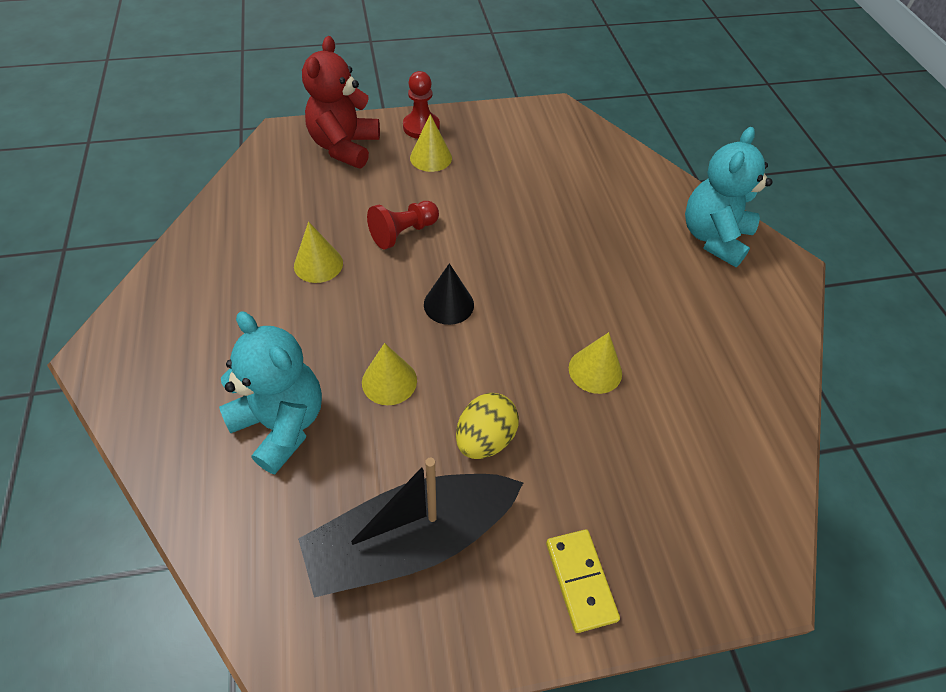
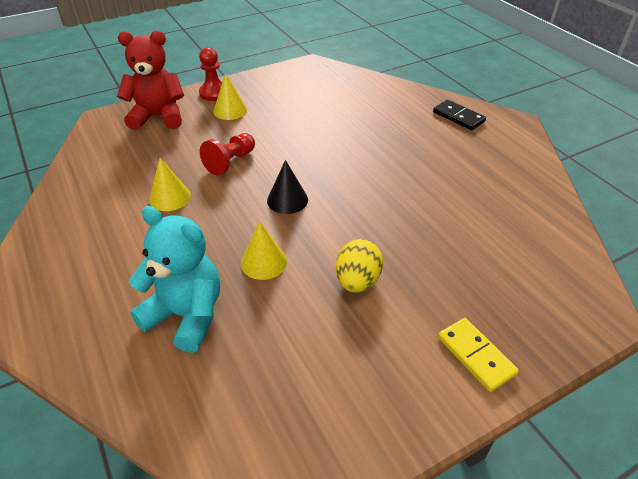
camera: 15 degrees left, 10 degrees down
(345, 147) = (158, 117): red teddy bear -> red teddy bear turned 90 degrees clockwise
(411, 540) = (332, 367): black boat -> none
(595, 370) = (417, 216): yellow cone -> none
(713, 238) = (458, 117): turquoise teddy bear -> black domino

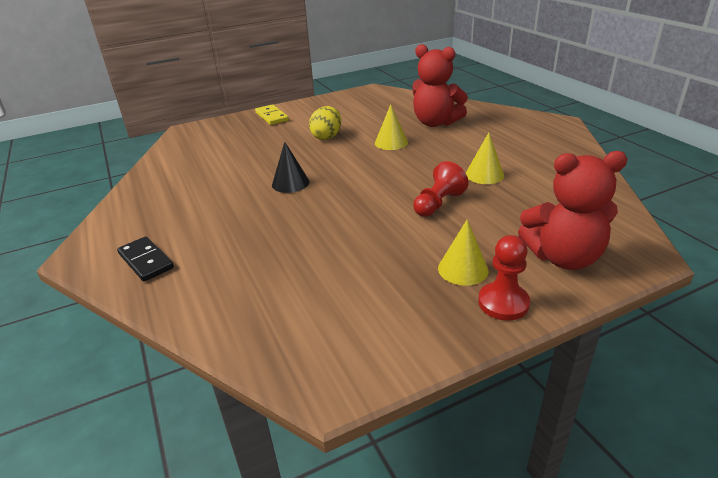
camera: 175 degrees left, 10 degrees down
(186, 315) = (435, 123): turquoise teddy bear -> red teddy bear
(287, 200) = (375, 175): black cone -> black cone (290, 183)

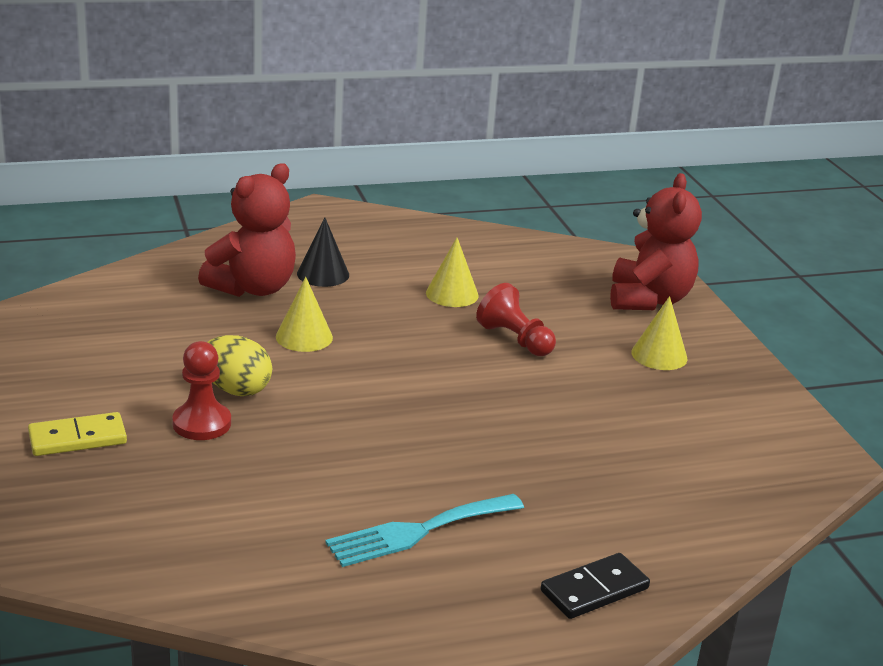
camera: 85 degrees left, 5 degrees down
(205, 199) = (418, 531): none -> turquoise fork
(290, 183) = (400, 443): black cone -> black cone (323, 274)
(503, 303) = (717, 348): red pawn -> red pawn (202, 423)

